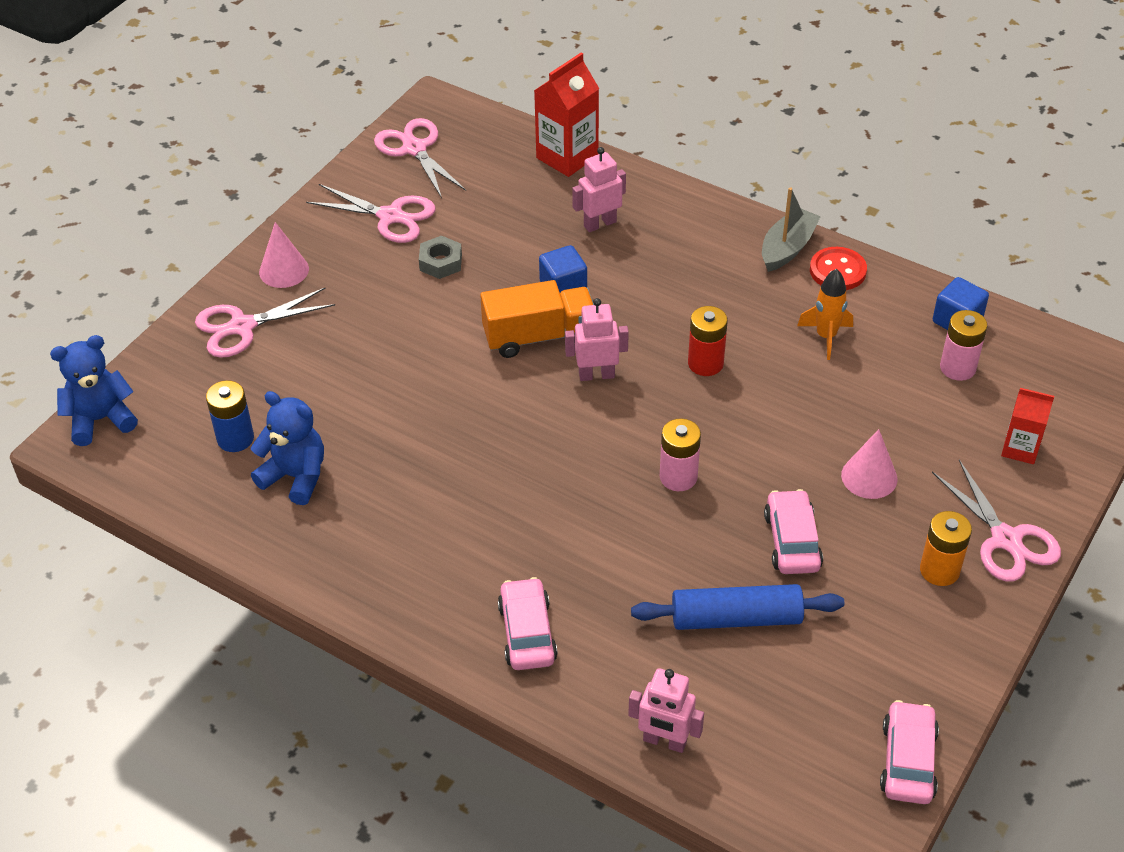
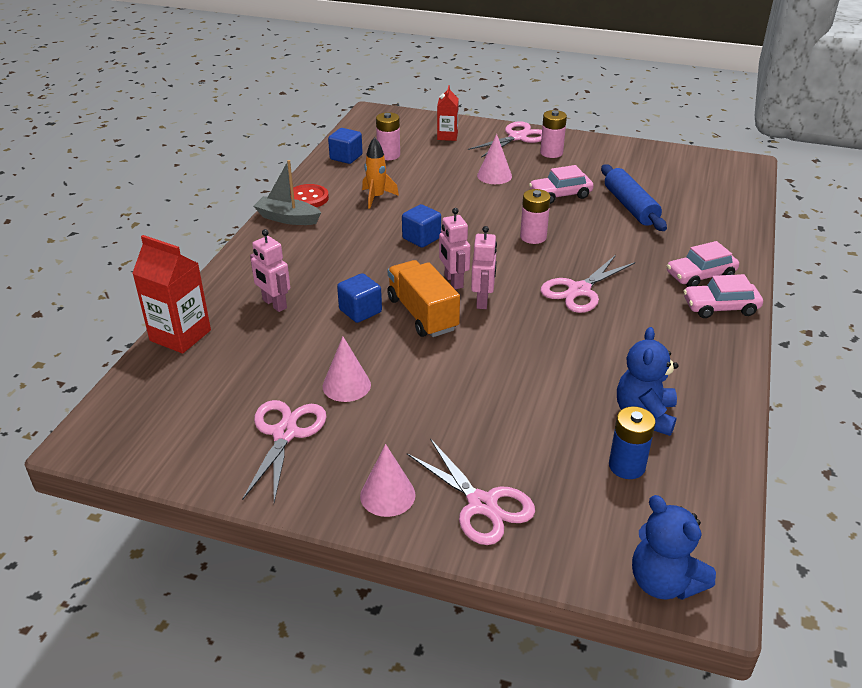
camera: 105 degrees left, 10 degrees down
(414, 149) = (169, 440): pink scissors -> pink scissors (579, 290)
(440, 262) = (346, 385): grey nut -> pink cone
(664, 741) = (733, 219): pink robot -> pink robot (482, 301)
(705, 363) = (421, 238): red battery -> blue cube
(907, 761) = (680, 154): pink car -> pink car (720, 307)
(939, 570) = (551, 153): orange battery -> pink battery

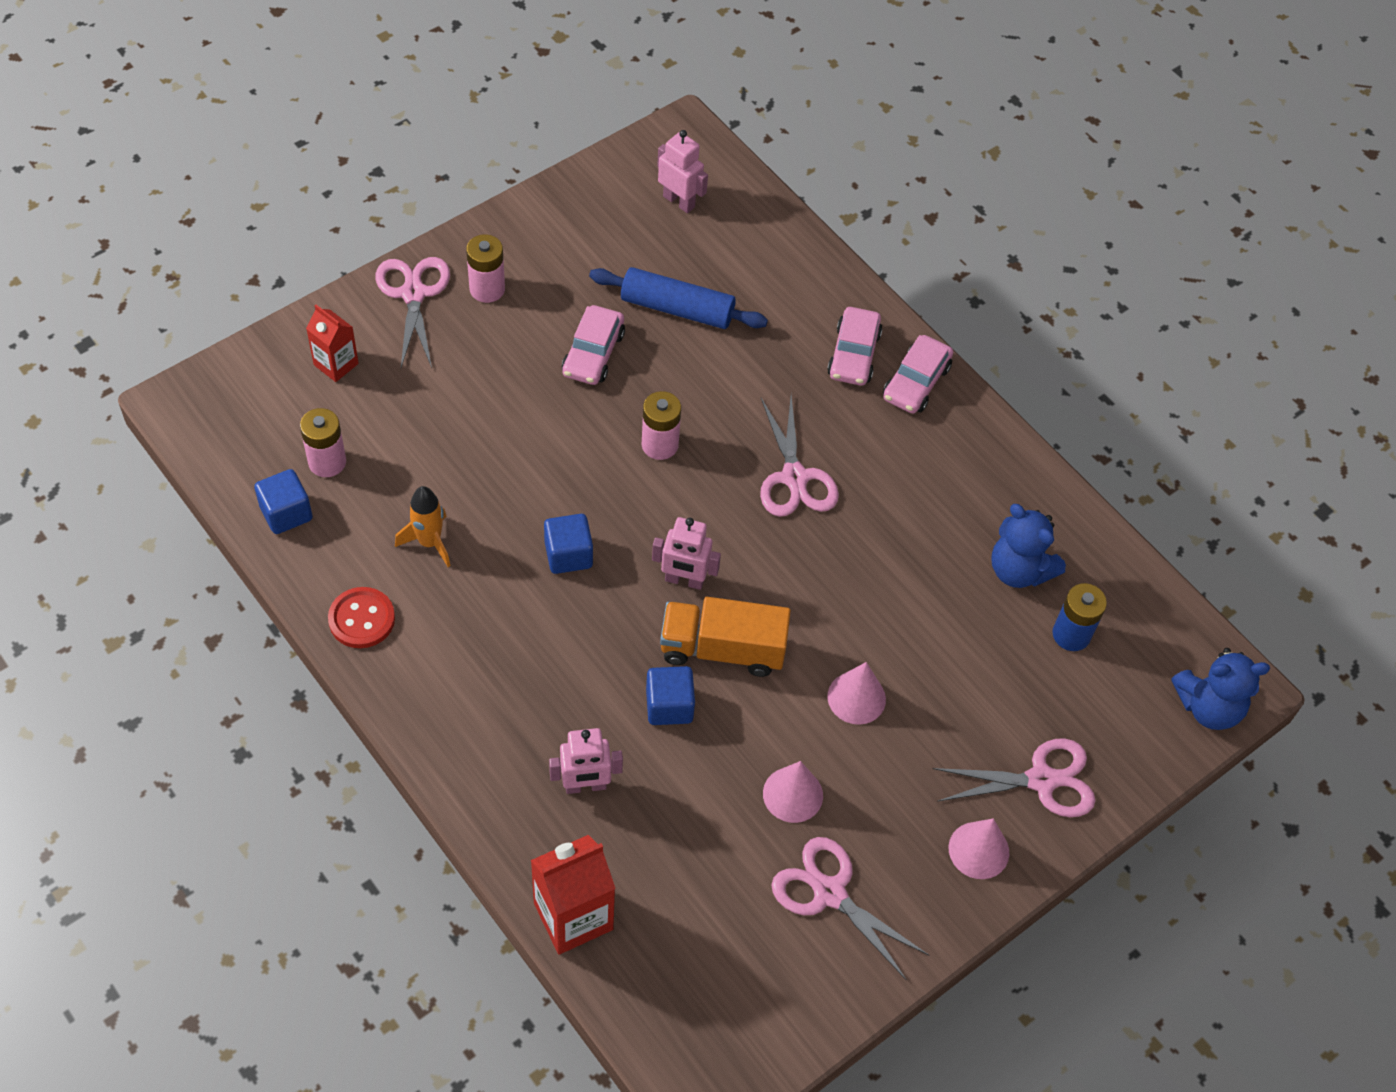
camera: 60 degrees left, 20 degrees up
(287, 218) = (395, 670): grey boat -> none
(482, 301) = (743, 577): pink robot -> pink robot (679, 201)
(494, 175) = (489, 385): pink cone -> pink cone (856, 698)

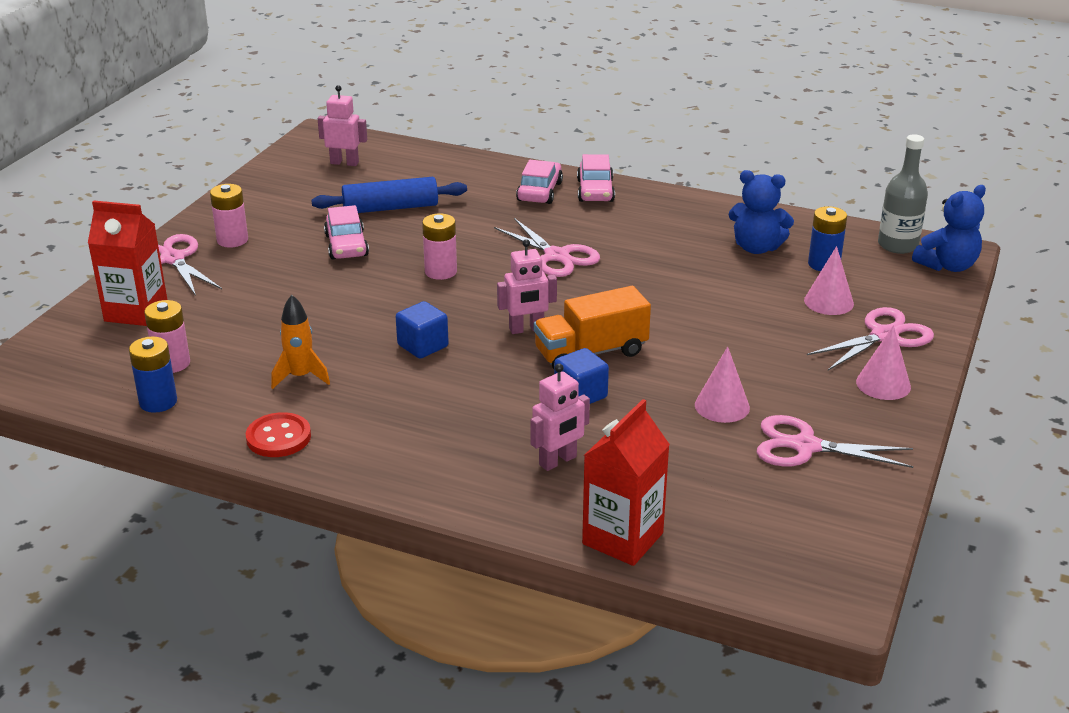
camera: 25 degrees left, 25 degrees down
(286, 513) = (158, 402): blue cube -> blue battery
(336, 364) = (136, 311): red carton -> red carton, size x1.61
(854, 354) = (539, 191): pink car -> pink car turned 150 degrees counterclockwise
(856, 698) = (714, 342): pink cone -> pink cone (828, 302)
(1182, 644) = (897, 245): none -> grey bottle

